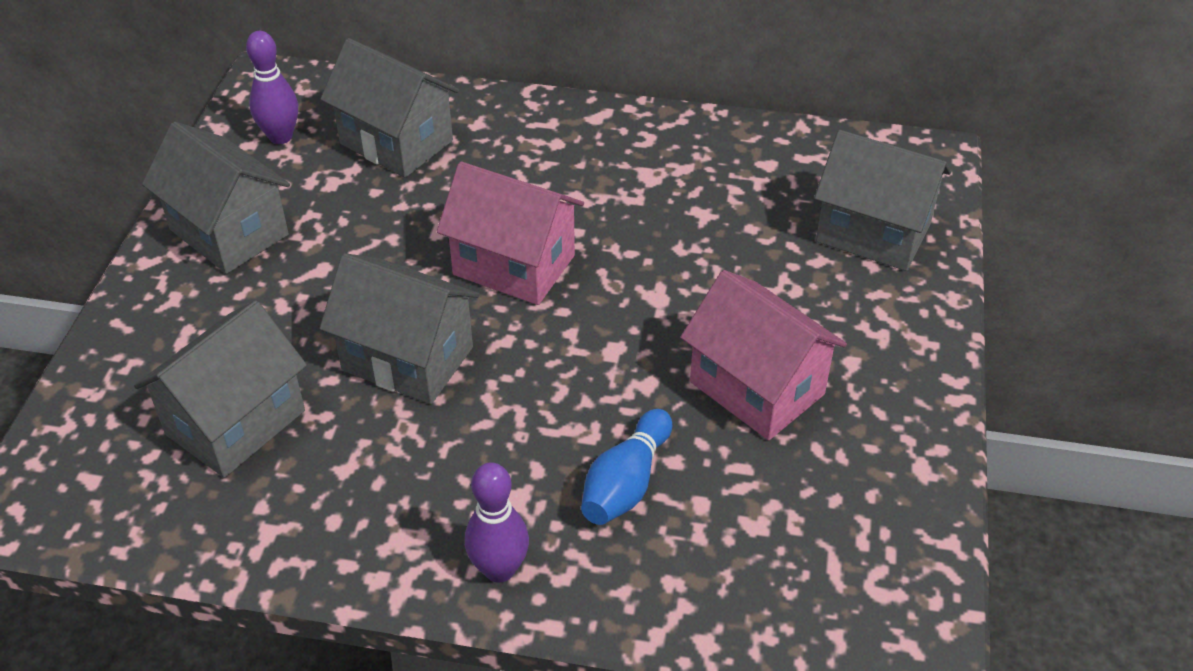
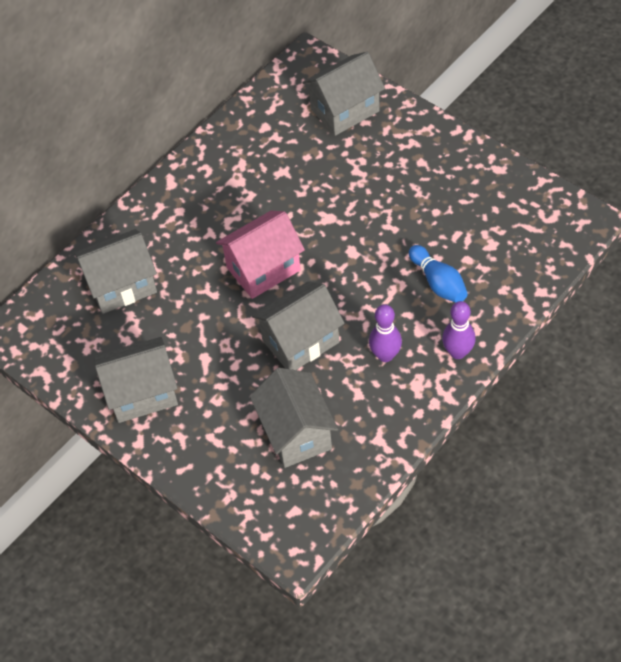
camera: 55 degrees left, 10 degrees up
(280, 137) = (73, 341): purple bowling pin -> purple bowling pin (385, 355)
(756, 388) = (414, 206): pink house -> none

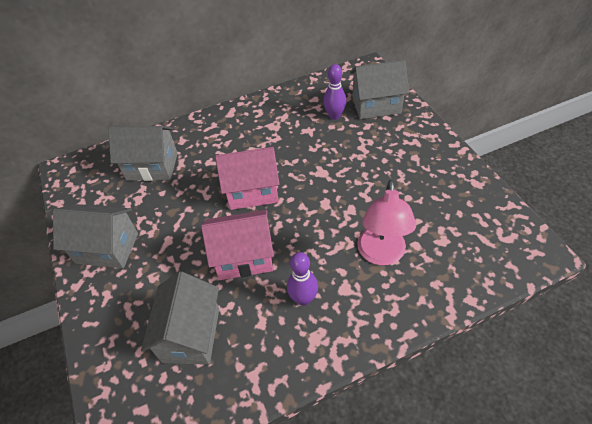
camera: 25 degrees right, 5 degrees down
(300, 341) = (244, 257): grey house -> pink house
(438, 282) = (381, 254): blue bowling pin -> pink lamp
(458, 352) = (367, 324): purple bowling pin -> purple bowling pin (334, 116)

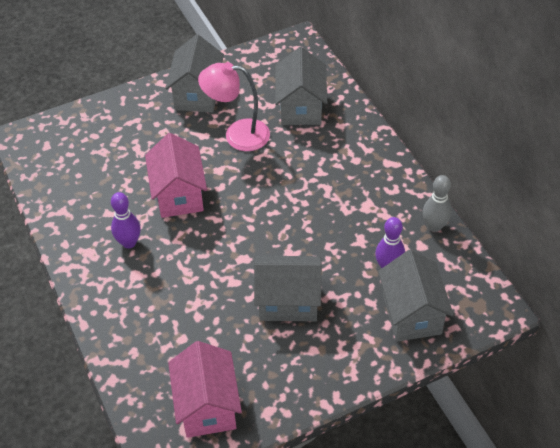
camera: 85 degrees right, 0 degrees up
(191, 335) = (104, 166): grey house -> grey house (288, 301)
(252, 191) = (263, 194): pink house -> pink house (207, 406)
(296, 92) = (434, 226): none -> grey bowling pin
(381, 254) = (172, 306): pink lamp -> pink lamp (237, 135)

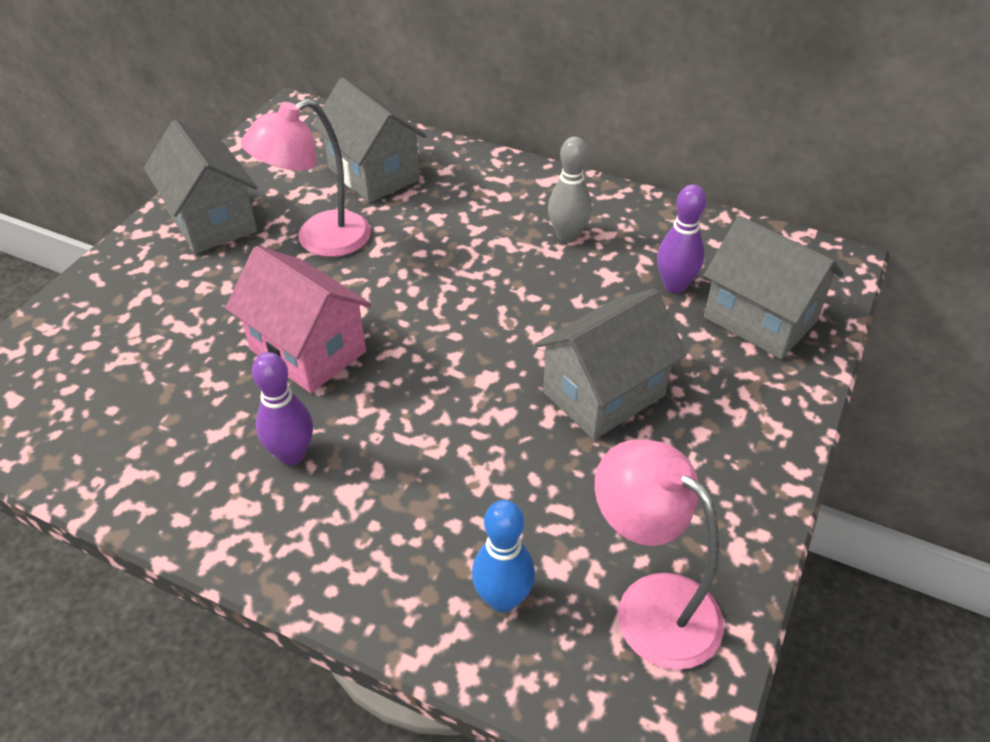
camera: 40 degrees left, 5 degrees down
(152, 361) = (503, 599): none -> blue bowling pin
(207, 406) = (651, 604): pink house -> pink lamp
(434, 226) = (672, 216): grey bowling pin -> grey bowling pin (567, 236)

